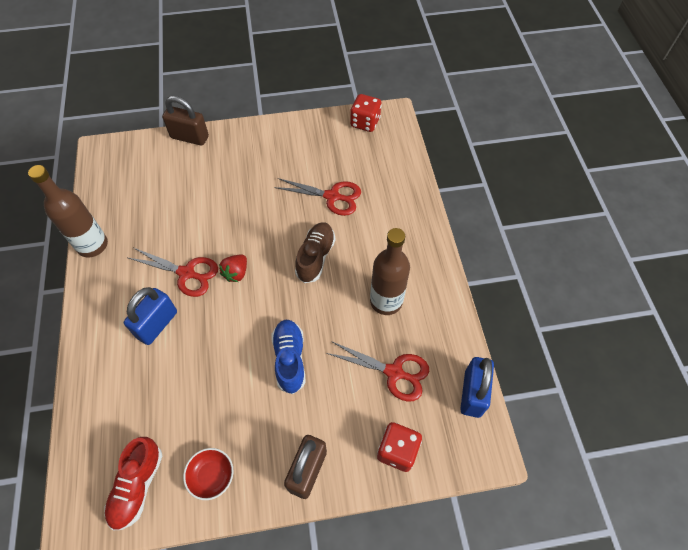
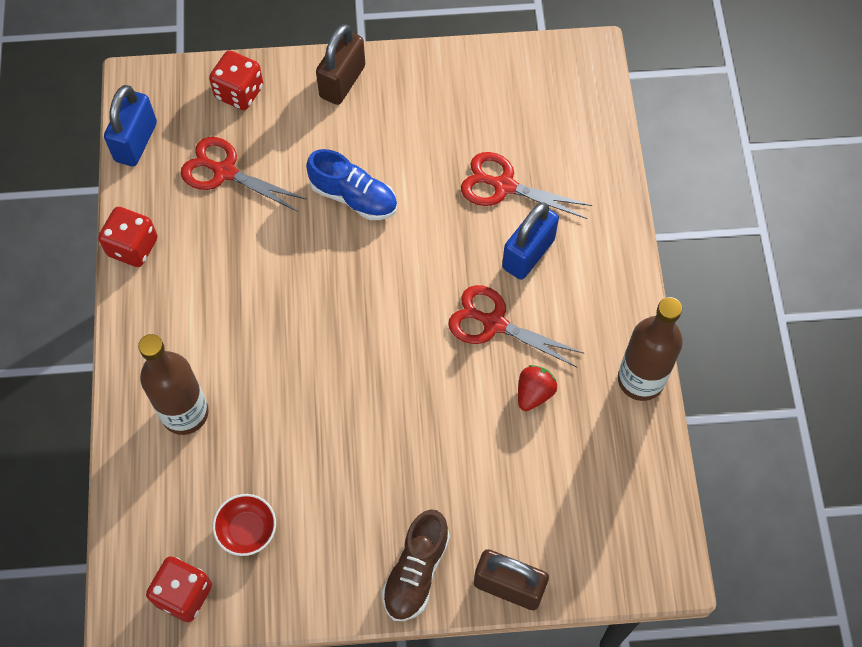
camera: 175 degrees left, 5 degrees up
(137, 486) = (529, 82): red shoe -> none
(211, 476) = (448, 85): red bowl -> red bowl (247, 530)
(236, 273) = (422, 318): red strawberry -> red strawberry (534, 393)
(290, 359) = (353, 197): blue shoe -> blue shoe turned 60 degrees counterclockwise
(315, 257) = (305, 333): brown shoe -> brown shoe (416, 571)
(332, 197) = (266, 436): red scissors -> red scissors (504, 186)
(386, 301) = (216, 261): brown bottle -> brown bottle (185, 413)
(448, 306) = (132, 247): none -> red dice

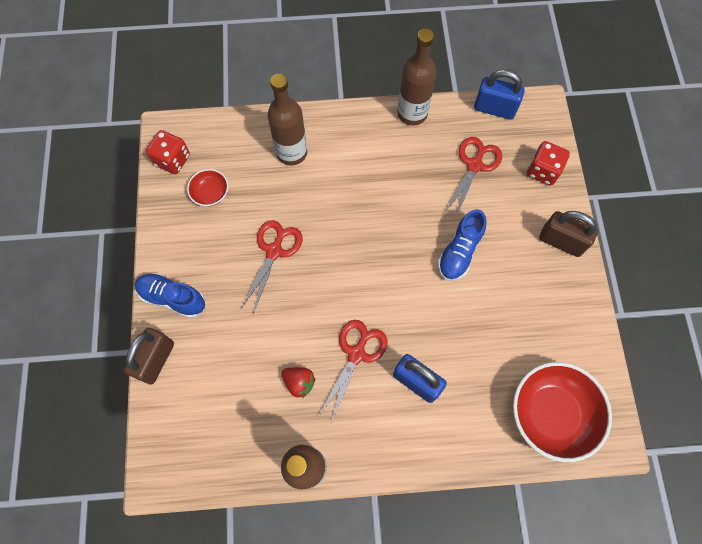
camera: 90 degrees right, 5 degrees up
(132, 247) = (412, 113): red dice -> brown bottle
(416, 571) = (173, 298): brown shoe -> blue shoe
(504, 186) = (477, 364): red scissors -> red scissors (274, 251)
(561, 112) = (551, 414): none -> red bowl

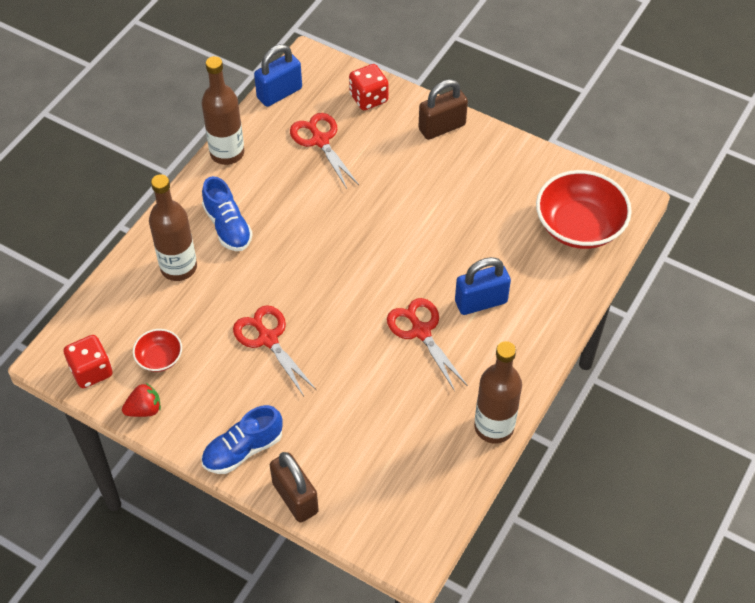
camera: 55 degrees left, 15 degrees down
(299, 382) = (412, 390): red strawberry -> red strawberry (144, 409)
(459, 252) = (391, 201): blue shoe -> blue shoe (227, 226)

